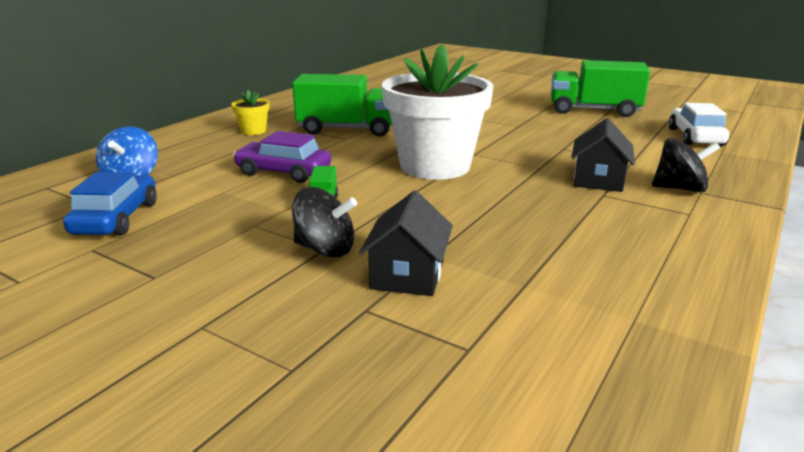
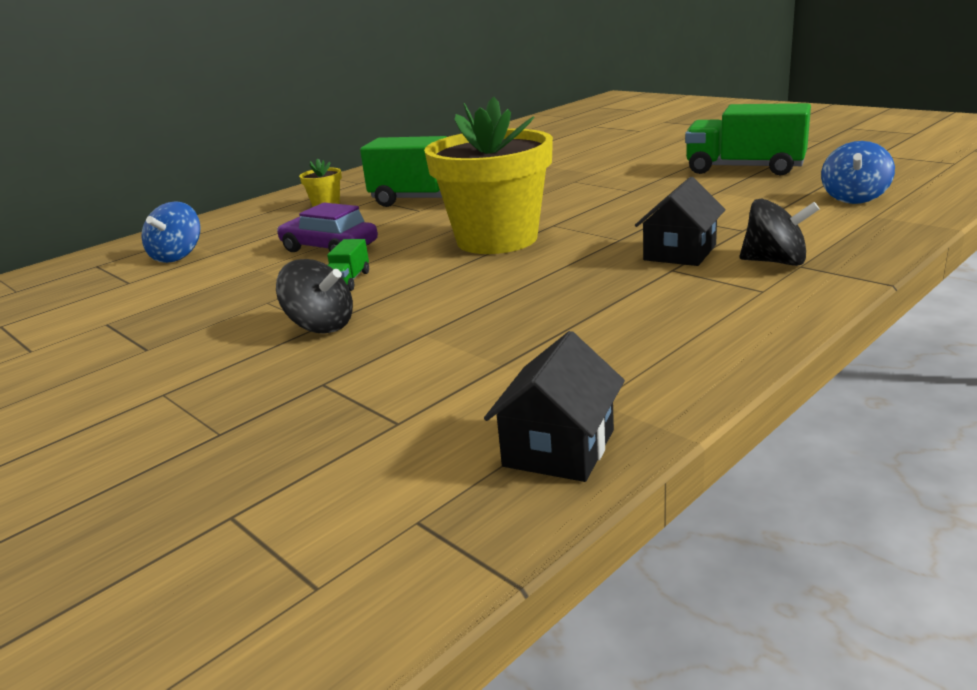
camera: 15 degrees right, 0 degrees up
(116, 218) = (142, 295): blue car -> none
(407, 275) = (386, 352): black house -> black house (559, 448)
(435, 166) = (497, 239): white flower pot -> yellow flower pot
(695, 137) = (854, 198): white car -> blue spinning top

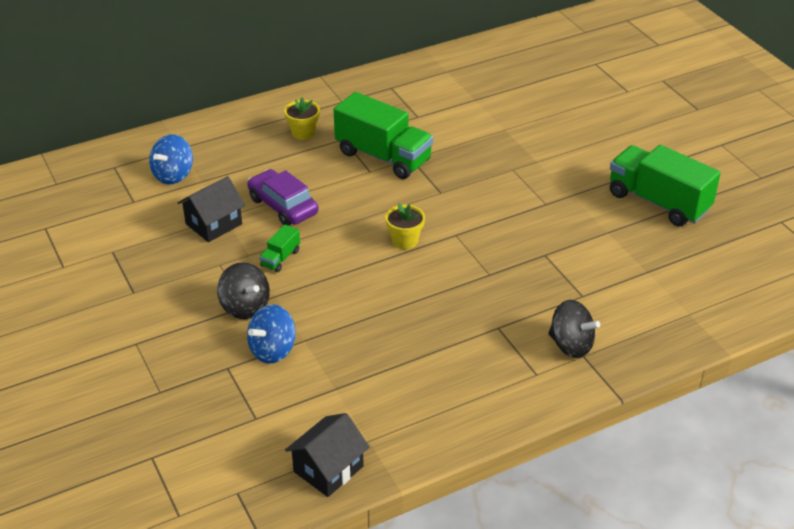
camera: 15 degrees right, 15 degrees up
(497, 239) = (405, 240): yellow flower pot -> yellow flower pot, size x0.41
(680, 252) = (517, 309): black house -> black house (214, 224)
(854, 198) = (698, 283): blue spinning top -> blue spinning top (273, 350)

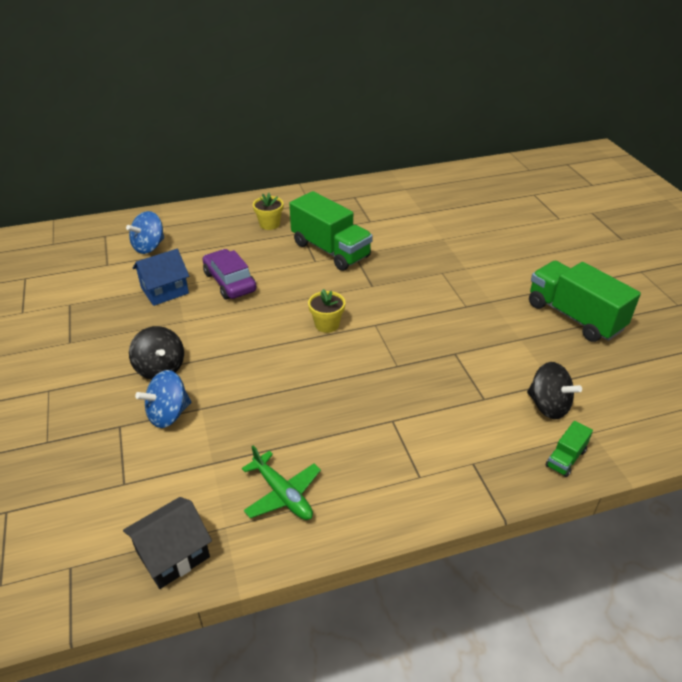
camera: 10 degrees right, 0 degrees up
(214, 224) = (165, 290): black house -> blue house
(280, 258) = (210, 327): green truck -> green truck (565, 458)
(412, 406) = (282, 494): none -> green plane
(571, 345) = (462, 449): black spinning top -> black spinning top (548, 406)

